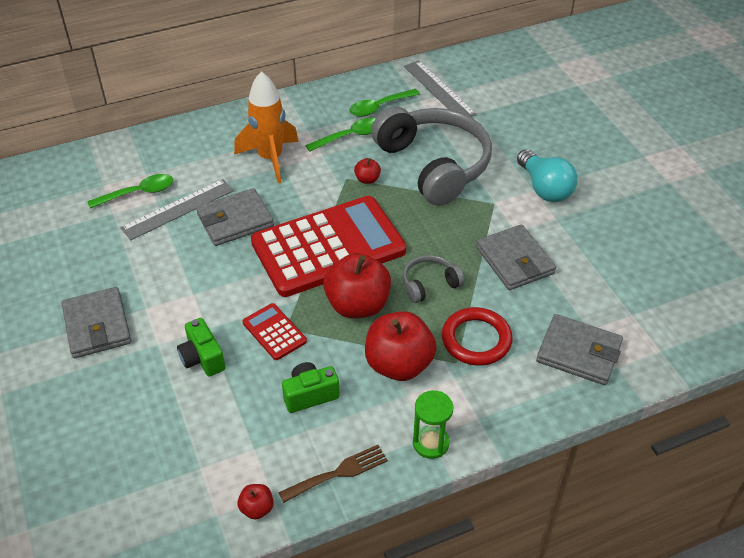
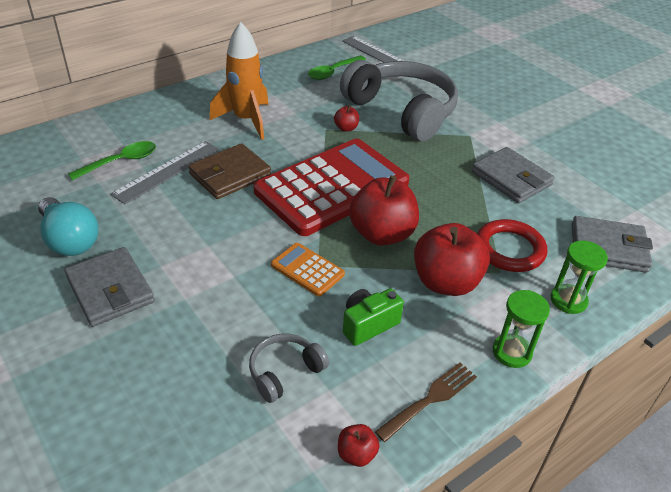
camera: 15 degrees left, 5 degrees down
(202, 358) = (239, 306): green camera -> none
(235, 220) = (230, 175): grey wallet -> brown wallet
(274, 332) = (307, 270): red calculator -> orange calculator
(349, 136) = (315, 96): green spoon -> none
(429, 284) = (442, 207): grey headphones -> grey headphones (284, 371)
(509, 401) = (568, 300): none -> green hourglass
(544, 188) = (508, 119): turquoise light bulb -> turquoise light bulb (70, 240)

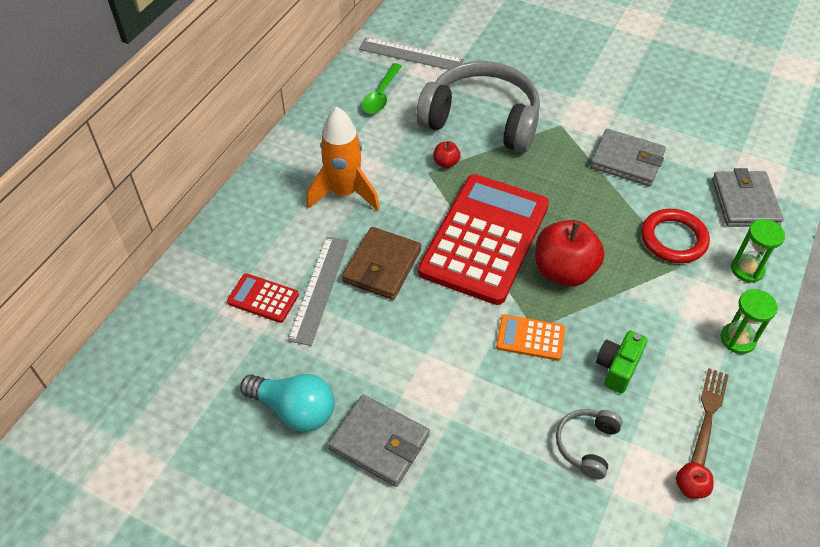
camera: 25 degrees left, 10 degrees up
(120, 162) = (263, 298): green spoon -> red calculator
(446, 282) = (647, 296): red apple -> none
(608, 248) = (744, 202): grey wallet -> grey wallet turned 75 degrees counterclockwise

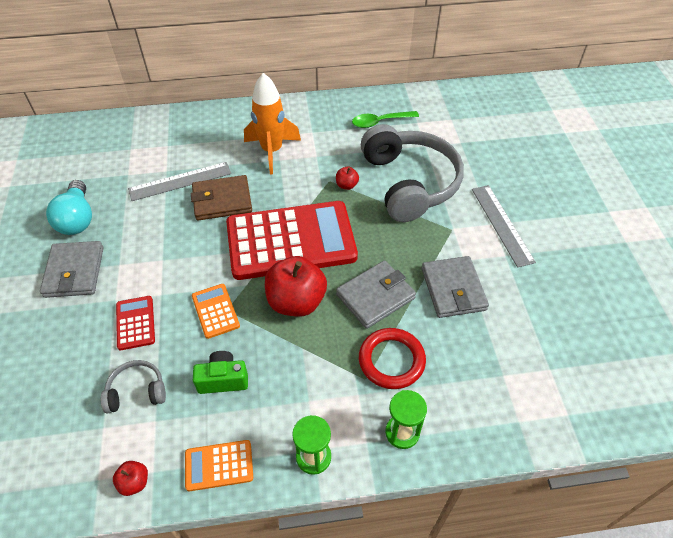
camera: 55 degrees right, 0 degrees up
(263, 298) = (154, 161): red calculator -> red calculator (135, 323)
(410, 55) = (437, 115): grey ruler -> grey ruler (501, 224)
(709, 412) = (219, 465): brown fork -> orange calculator
(744, 202) = (485, 397): grey wallet -> grey wallet (375, 296)

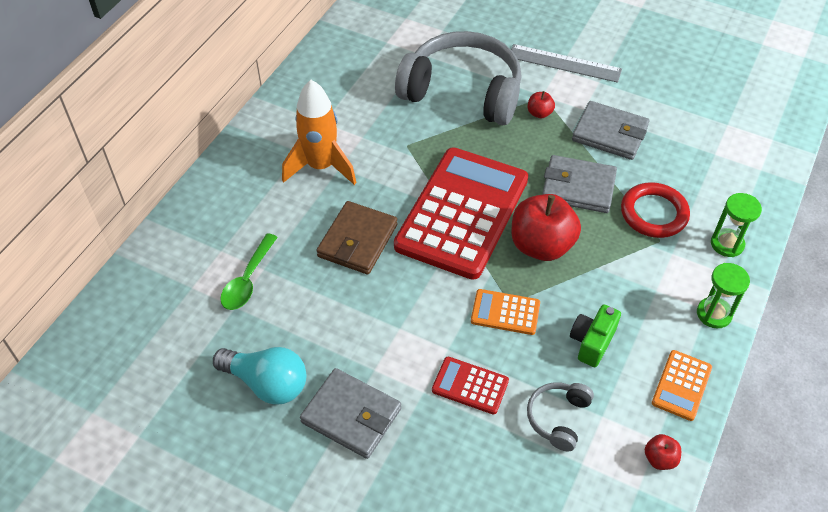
camera: 55 degrees left, 0 degrees up
(180, 181) = (294, 263): grey ruler -> none
(346, 185) = (425, 136): red apple -> red apple (539, 113)
(375, 296) = (578, 187): grey wallet -> grey wallet turned 75 degrees counterclockwise
(380, 122) = (360, 66): green spoon -> green spoon (248, 280)

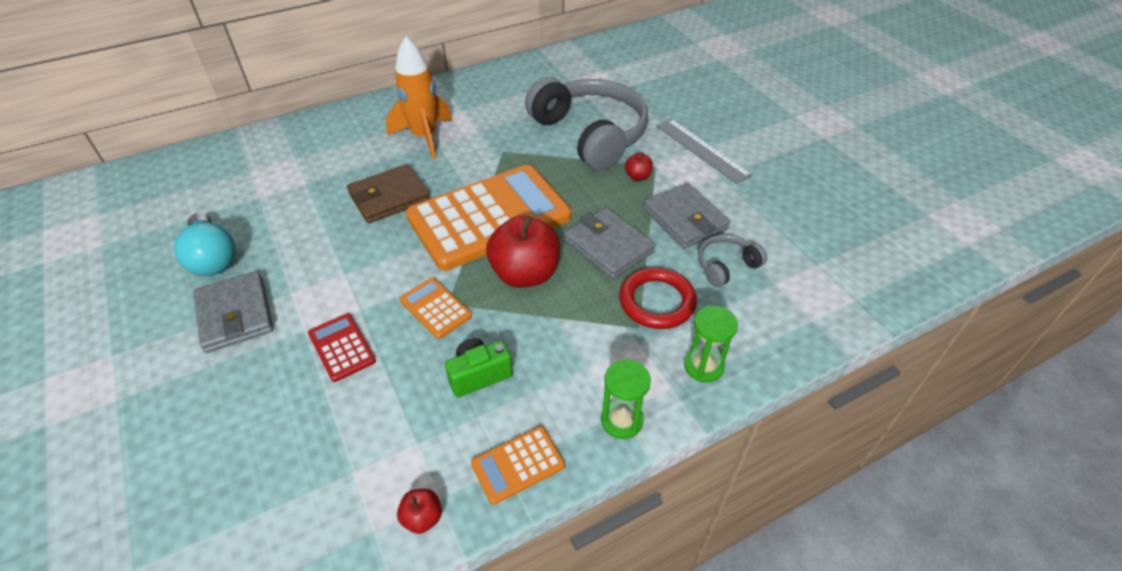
camera: 35 degrees right, 5 degrees down
(248, 280) = (287, 184): green spoon -> none
(462, 213) = (489, 217): red calculator -> orange calculator
(558, 418) = (378, 419): grey headphones -> grey headphones (726, 266)

